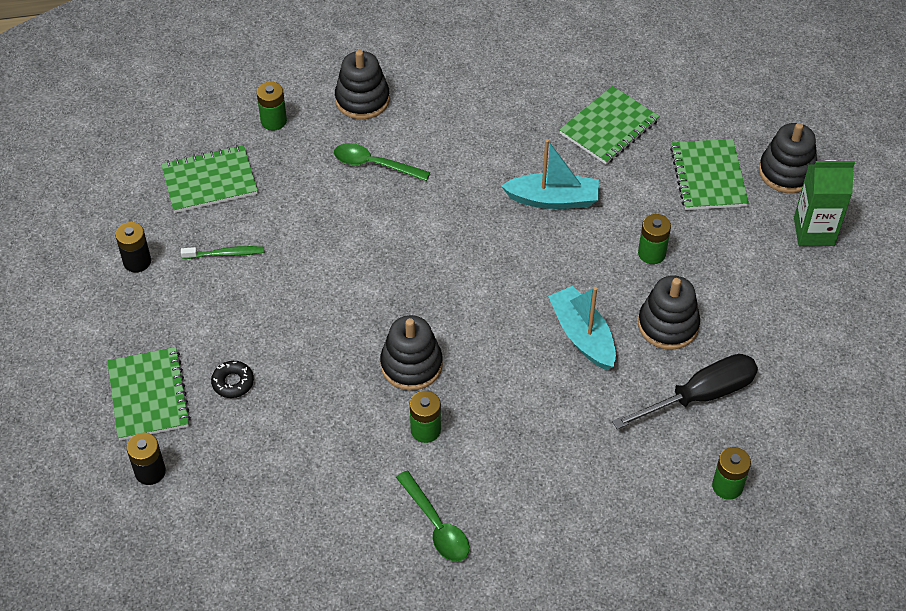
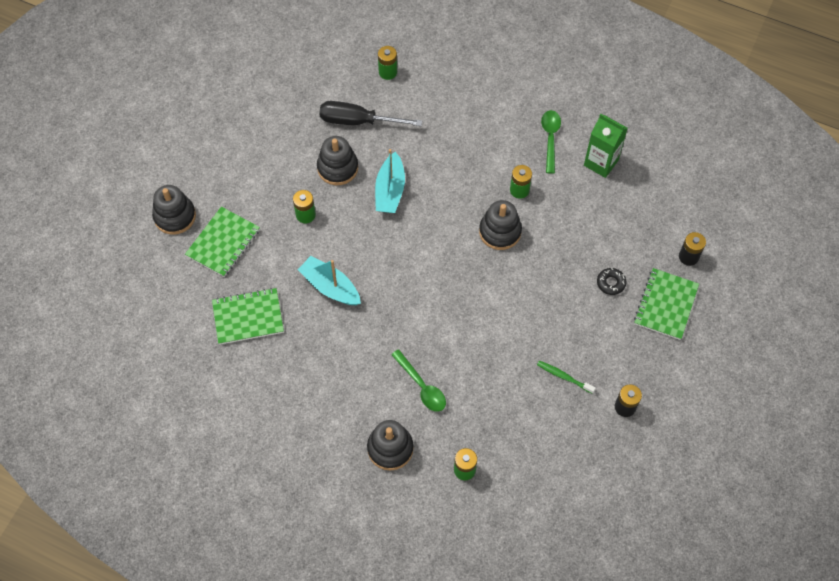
camera: 145 degrees left, 10 degrees up
(209, 181) = (540, 444): green notebook -> none
(814, 232) = (201, 170): green carton -> green carton (601, 163)

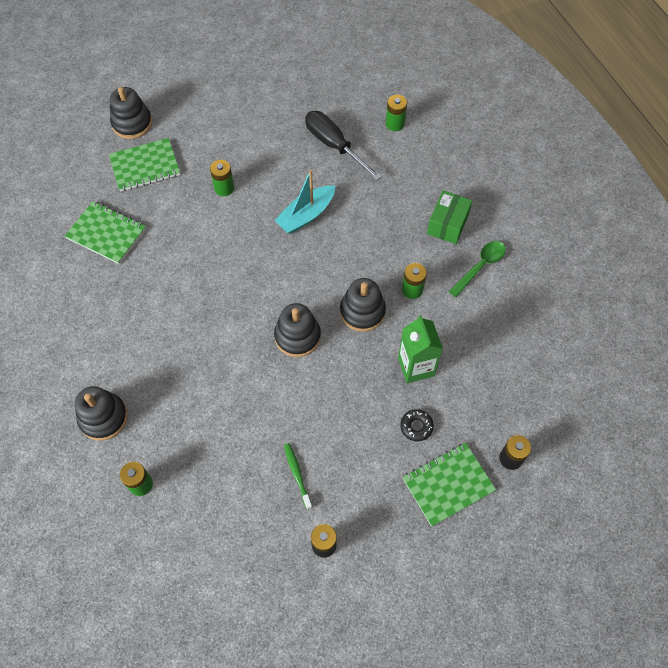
camera: 40 degrees right, 0 degrees up
(330, 287) = (187, 256): turquoise boat -> none
(337, 168) = (283, 170): black stacking toy -> black stacking toy (297, 336)
(421, 386) = (176, 388): green spoon -> none
(499, 124) = (447, 224): none -> green box
(601, 163) = (506, 318): green carton -> green carton (416, 367)

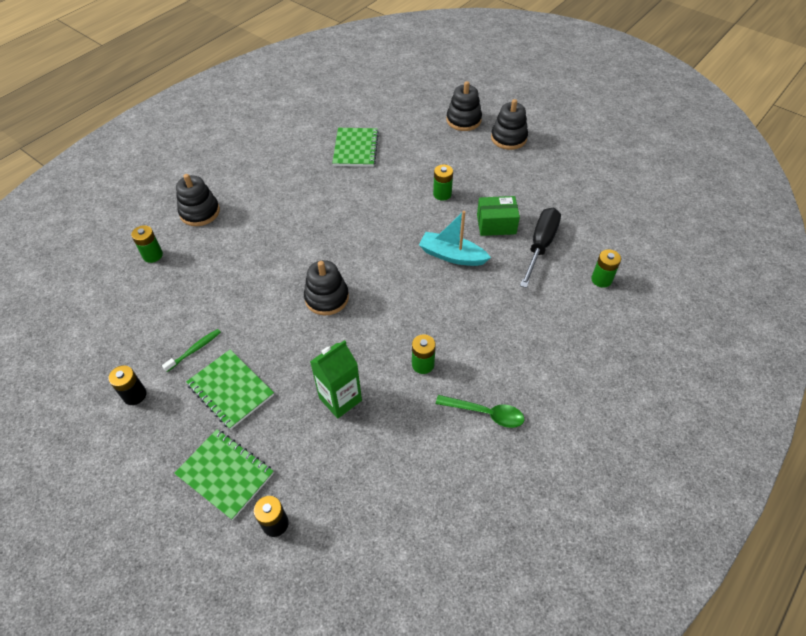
camera: 65 degrees right, 10 degrees down
(145, 166) = (430, 143): green notebook -> green notebook (230, 390)
(362, 311) = (377, 334): black stacking toy -> black stacking toy (508, 138)
(416, 426) = (276, 423): black donut -> none
(447, 224) = (516, 366): green box -> green box (496, 224)

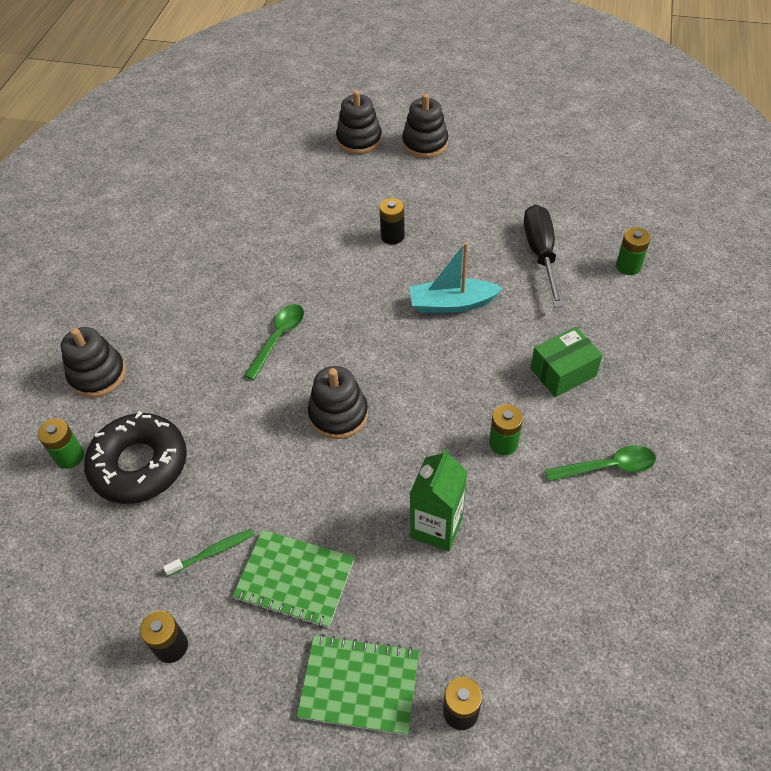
camera: 25 degrees left, 0 degrees up
(188, 277) = (139, 464): none -> black donut
(194, 350) = (213, 552): green toothbrush -> green toothbrush turned 45 degrees clockwise
(322, 233) = (278, 338): none -> green spoon
(356, 148) = (251, 219): green notebook -> none
(442, 194) = (392, 236): green battery -> black battery
(496, 224) = (477, 248): green box -> green box (563, 372)

